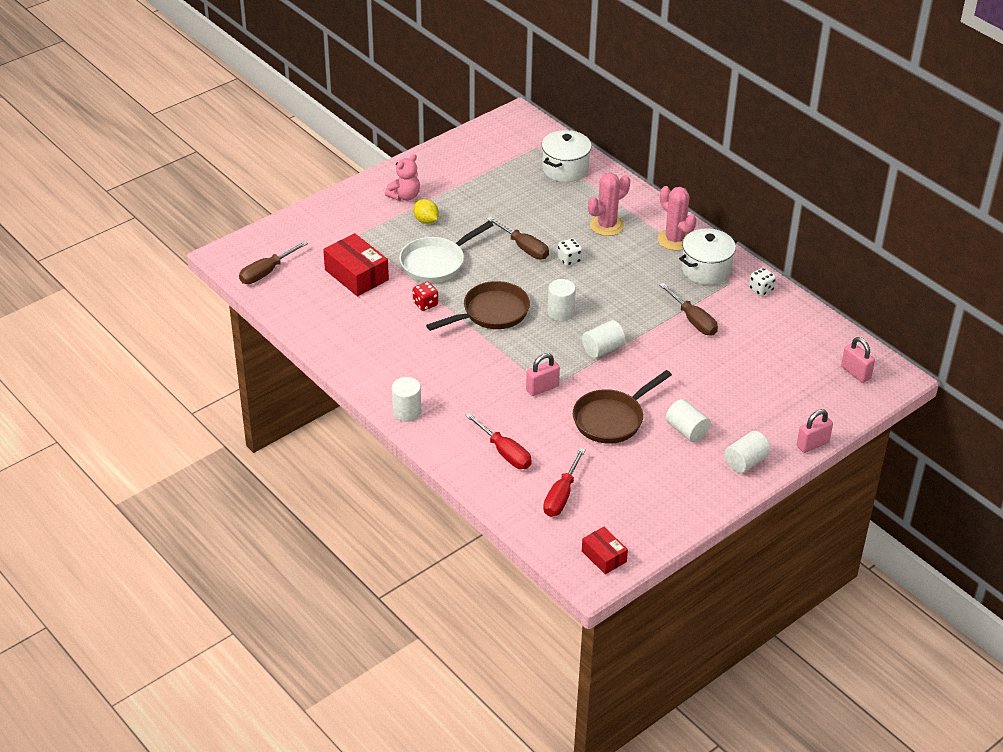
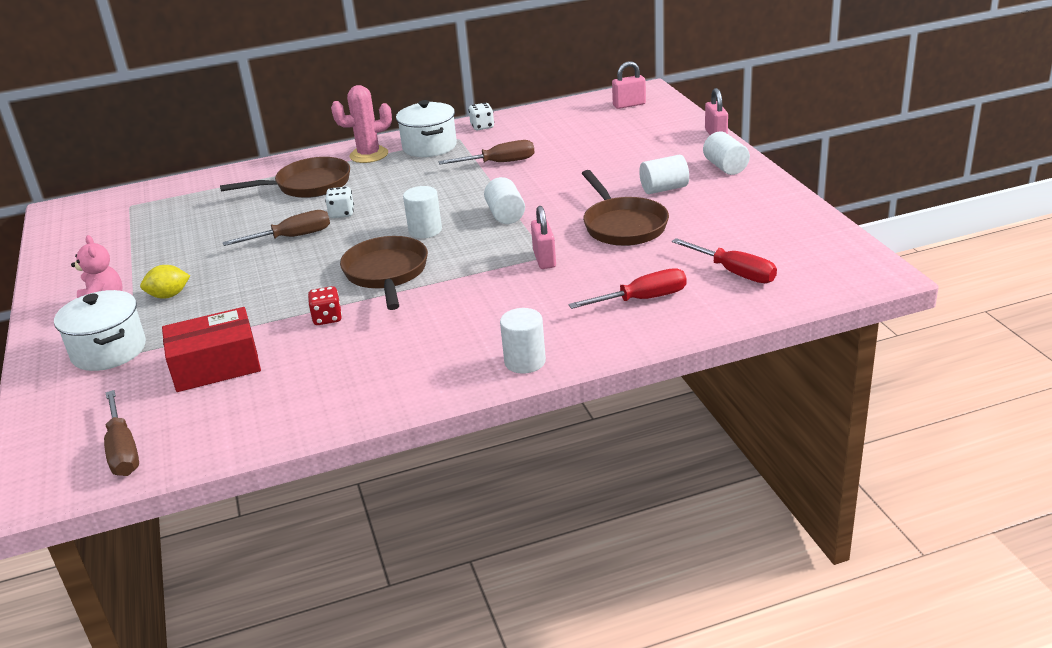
camera: 65 degrees left, 10 degrees down
(436, 263) = (257, 299): white pan -> none
(565, 169) = (188, 195): white pot -> white pot (109, 351)
(604, 556) = (844, 261): red box -> none
(606, 225) = (308, 185): pink cactus -> brown pan

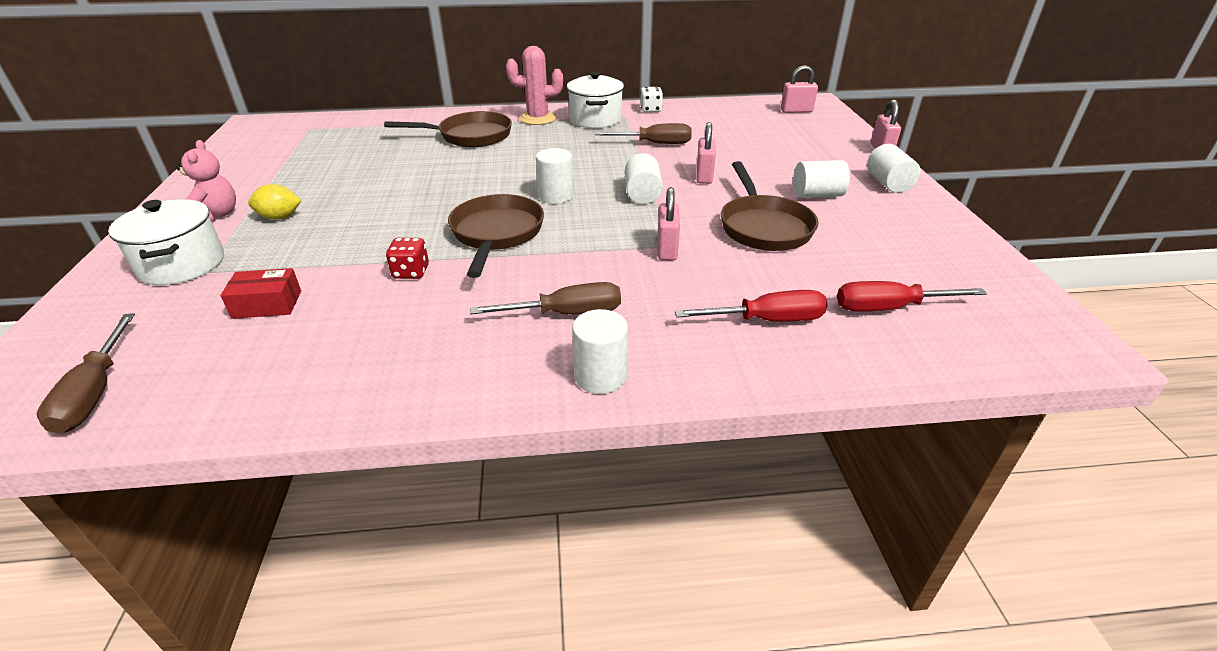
camera: 10 degrees right, 5 degrees up
(216, 366) = (267, 304): red box -> red box, size x0.60
(293, 237) = (429, 181): brown screwdriver -> brown screwdriver (567, 313)
(341, 213) = (486, 166): white dice -> none
(557, 188) = (704, 176): none -> pink padlock
(735, 273) = (888, 308): red screwdriver -> red screwdriver turned 120 degrees clockwise

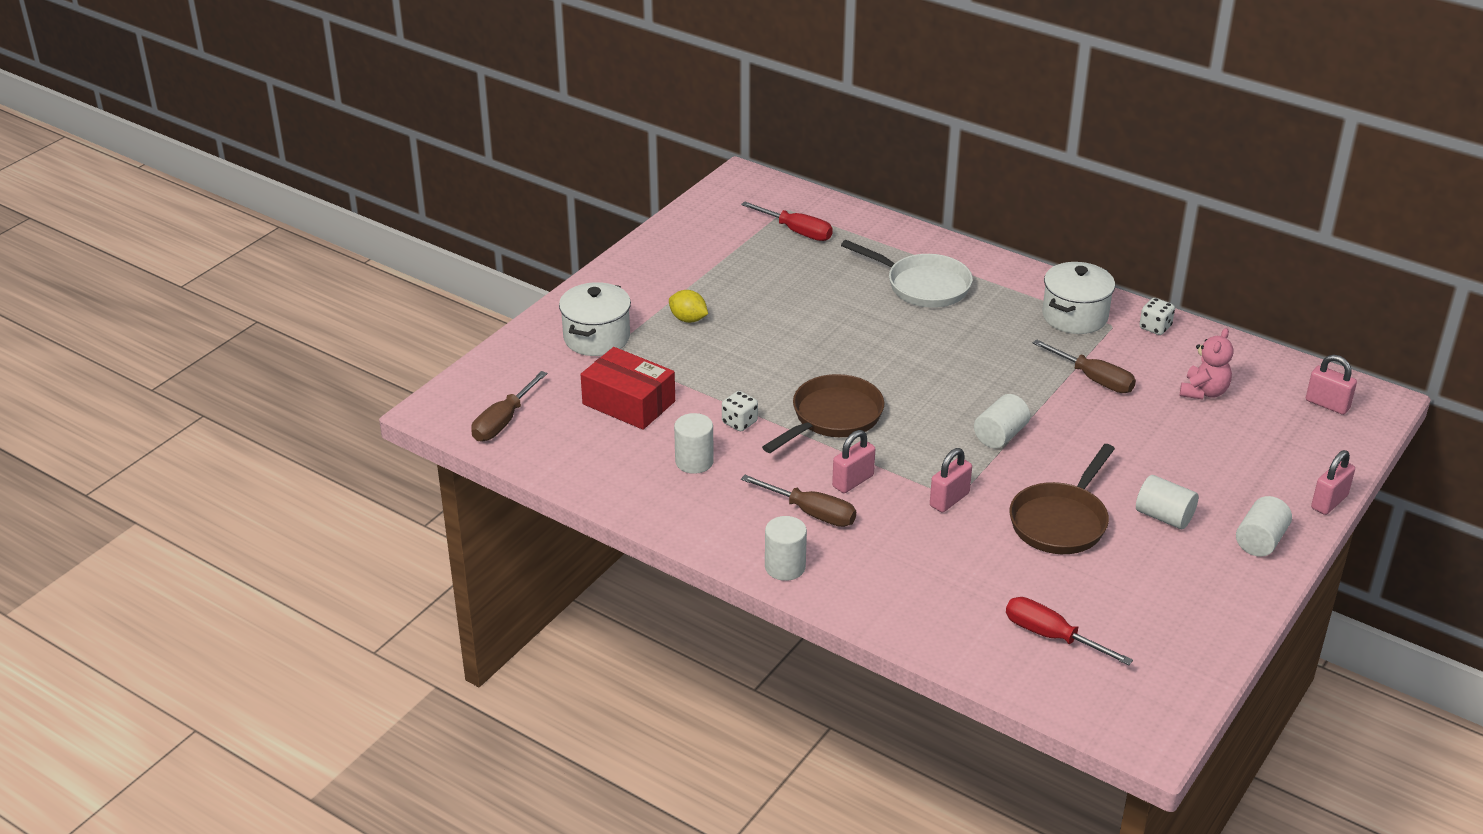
camera: 40 degrees right, 0 degrees up
(216, 215) = (645, 295): pink teddy bear -> pink teddy bear (1203, 392)
(267, 304) = (628, 403): red box -> red box, size x1.67
(411, 272) = (739, 422): red dice -> white dice
(470, 136) = (923, 286): brown pan -> white pan
(538, 118) = (1016, 288): pink cactus -> none
(556, 196) = (922, 400): white cylinder -> white cylinder (694, 462)
(704, 176) = (1086, 443): pink padlock -> pink padlock (853, 481)
(768, 320) = (945, 594): red screwdriver -> red screwdriver (797, 232)

